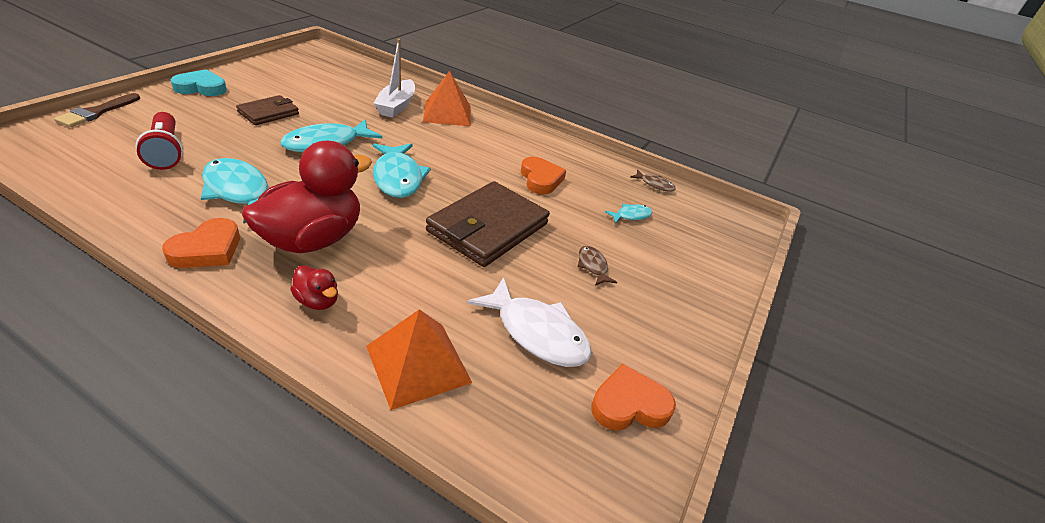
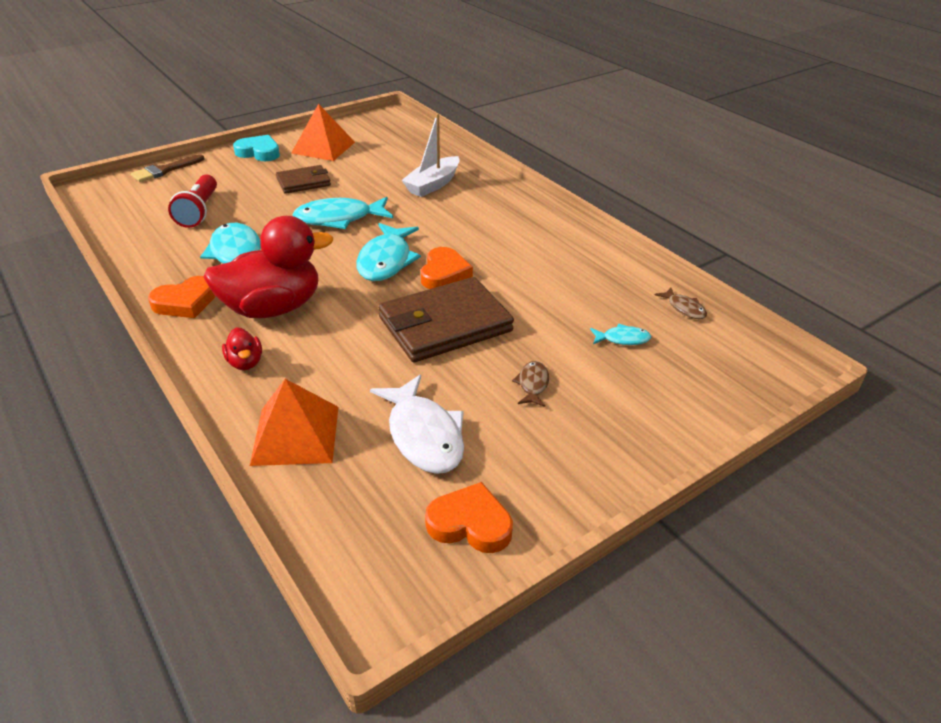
camera: 30 degrees right, 0 degrees up
(447, 113) = (483, 197): orange pyramid -> orange pyramid (323, 147)
(540, 179) = (540, 282): orange heart -> orange heart (444, 273)

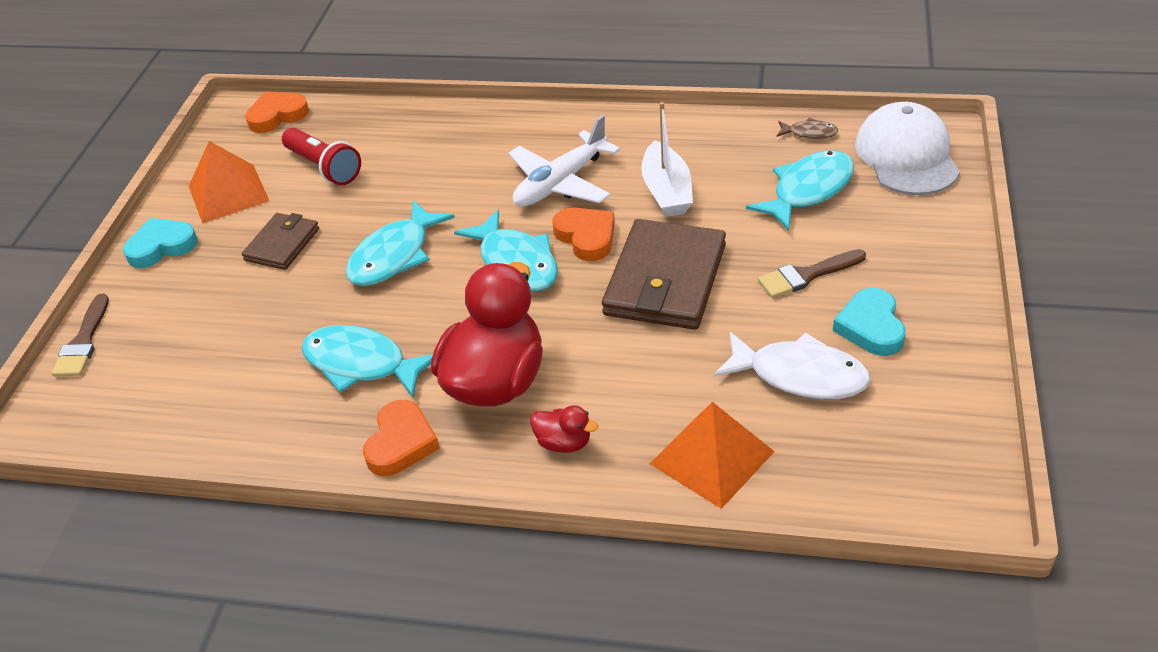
camera: 40 degrees left, 5 degrees up
(199, 211) = (226, 353): red flashlight -> red flashlight (324, 167)
(433, 184) = (423, 159): white boat -> white boat (666, 191)
(470, 523) = (929, 405): orange heart -> orange heart (277, 115)
(480, 239) = (561, 183): none -> white plane
(519, 445) = (871, 327): none -> turquoise heart
(532, 384) = (807, 275): brown fish -> brown brush
(622, 339) = (808, 190): turquoise fish -> turquoise fish, size x2.01
(734, 366) = (906, 155): none -> white cap

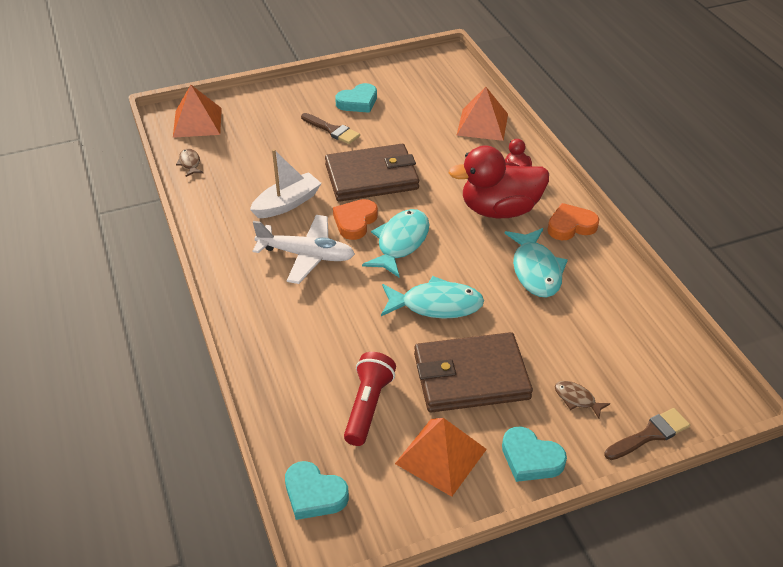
camera: 125 degrees left, 0 degrees up
(175, 308) = (577, 399): none -> brown fish
(277, 115) = (314, 494): orange heart -> turquoise heart
(282, 244) = (471, 377): brown wallet -> brown wallet, size x1.80
(799, 375) = (409, 114): white fish -> none
(808, 190) = (253, 148): turquoise fish -> none
(906, 155) = (197, 122): white cap -> orange pyramid

